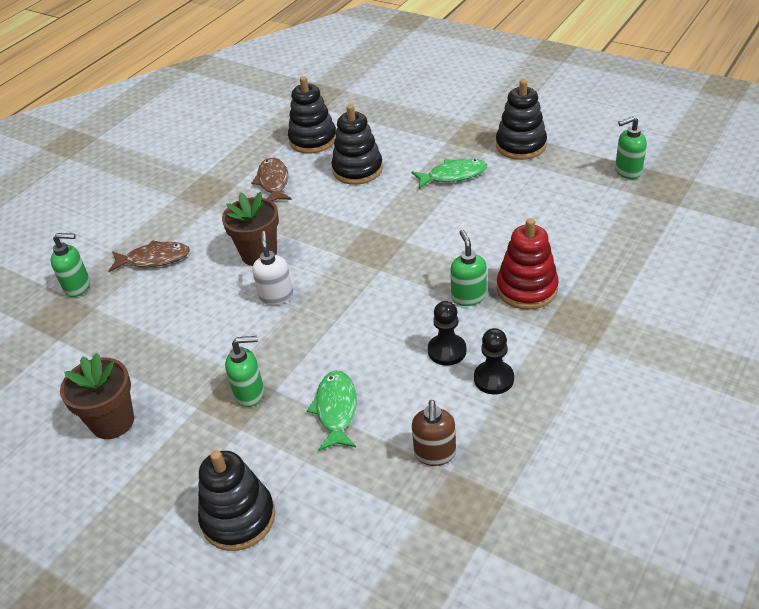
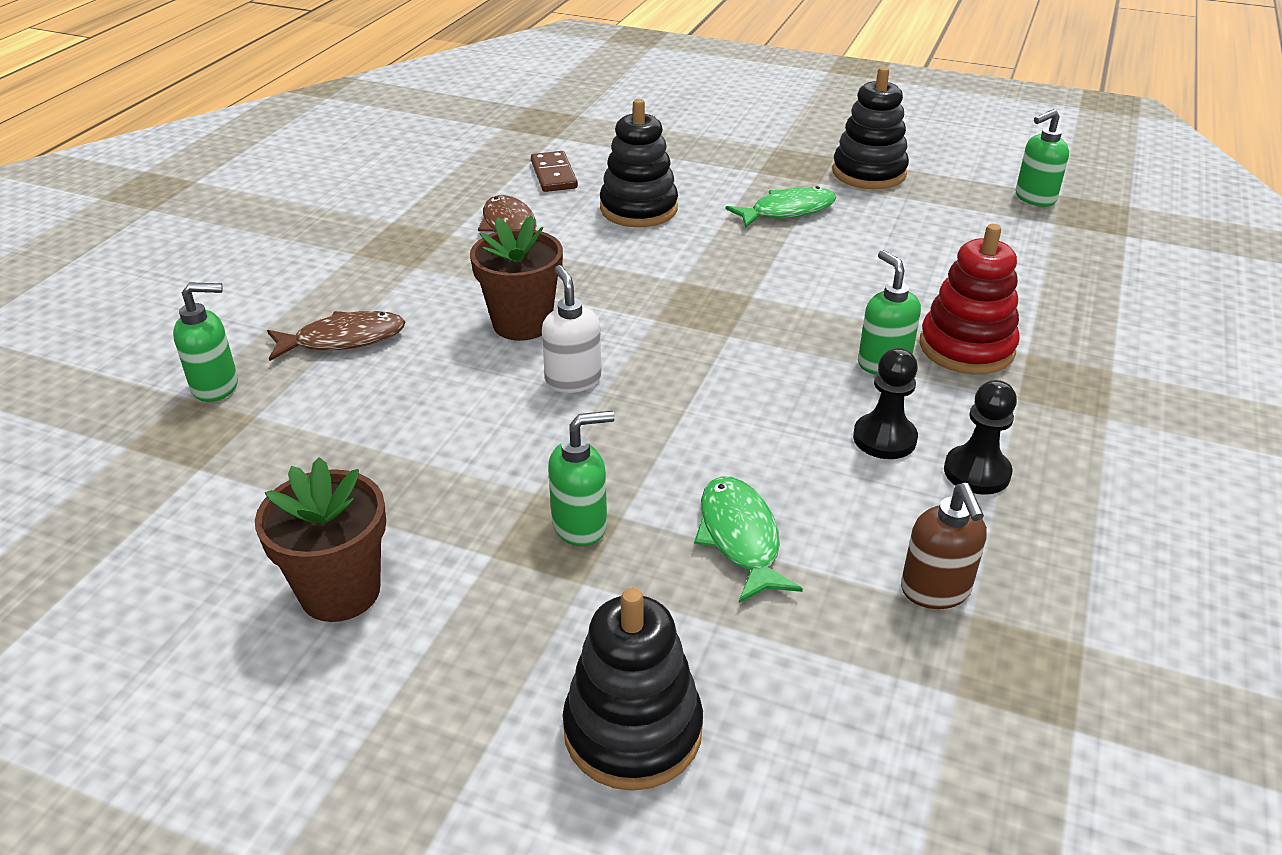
camera: 15 degrees left, 5 degrees down
(313, 140) = (554, 175): black stacking toy -> brown domino

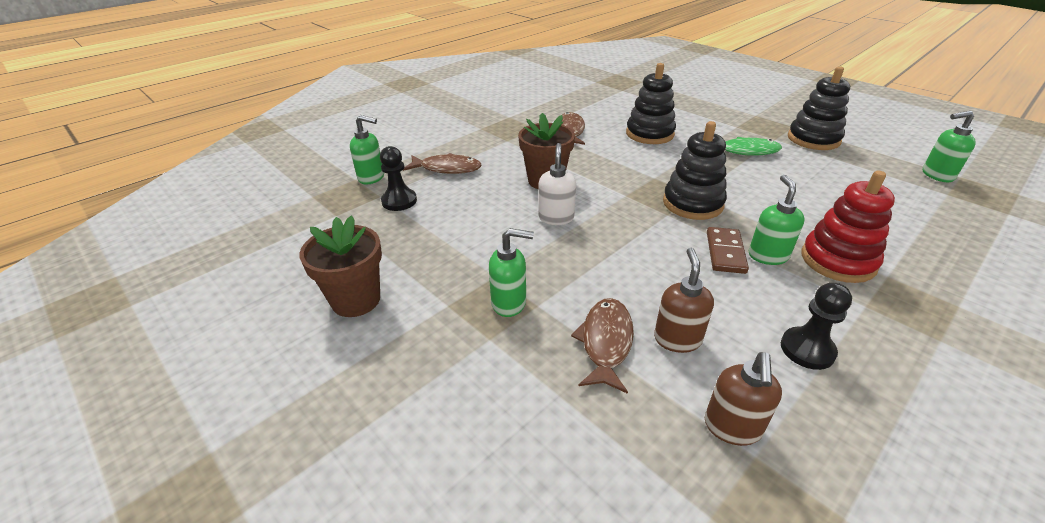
camera: 25 degrees right, 0 degrees up
(554, 175) = (610, 108): brown domino -> brown domino (725, 252)
(633, 731) = (461, 449): black stacking toy -> black stacking toy (692, 203)
(740, 538) = (606, 342): green fish -> brown fish
(825, 506) = (677, 339): none -> brown soap dispenser
(884, 438) = (744, 306): black pawn -> black pawn (399, 201)

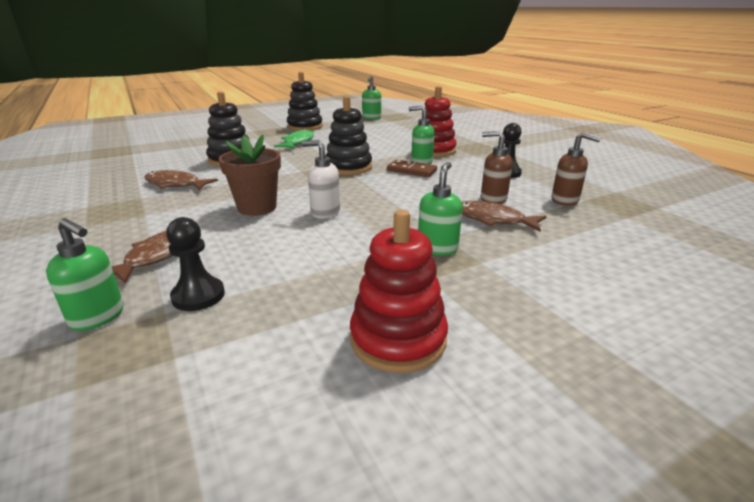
camera: 75 degrees left, 10 degrees down
(356, 300) = (398, 339): brown flower pot -> red stacking toy
(372, 177) = (98, 317): green soap dispenser -> green soap dispenser turned 90 degrees clockwise

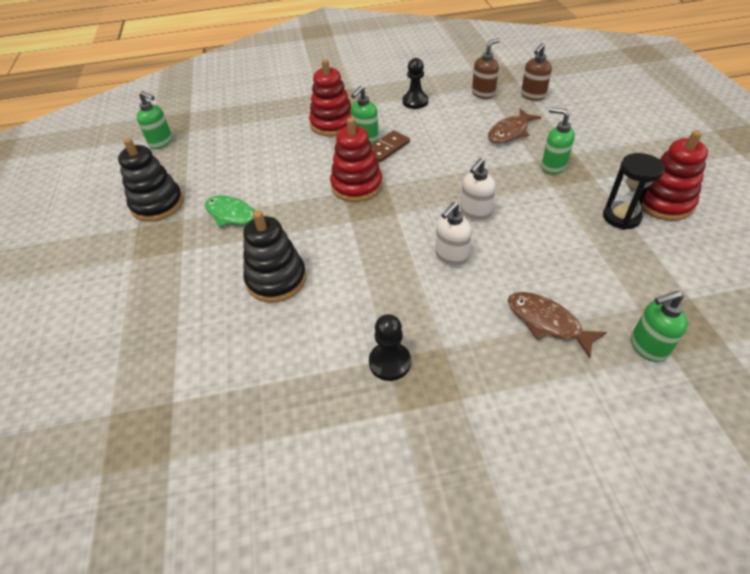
camera: 70 degrees left, 20 degrees up
(98, 317) = (647, 346): green soap dispenser -> green soap dispenser turned 150 degrees counterclockwise
(175, 184) = (353, 329): brown fish -> none
(198, 296) = (616, 290): black pawn -> black pawn (389, 362)
(257, 208) = (451, 257): brown flower pot -> white soap dispenser
(347, 299) = (621, 217): none -> black hourglass
(348, 167) = (356, 186): black stacking toy -> red stacking toy
(493, 199) = (471, 122): brown soap dispenser -> brown soap dispenser (532, 96)

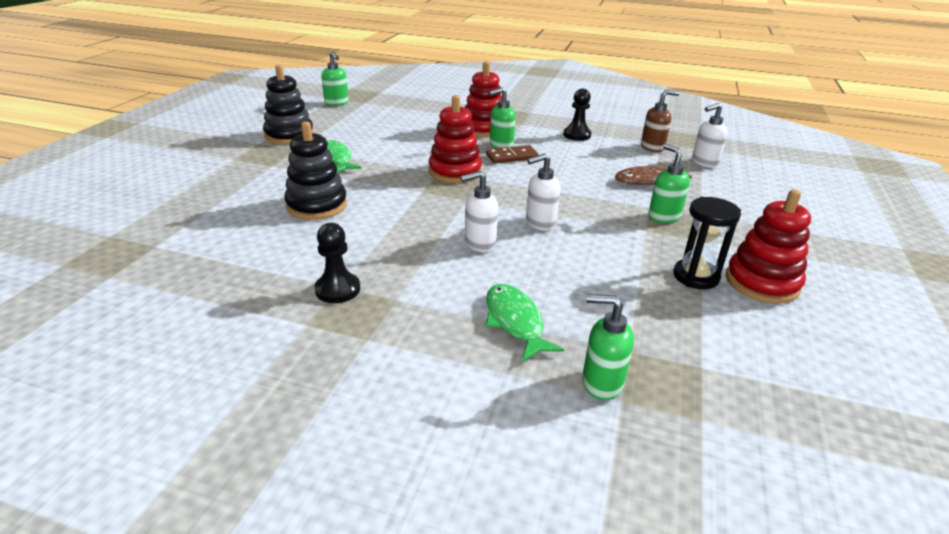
camera: 25 degrees right, 15 degrees down
(532, 96) = (704, 162): brown soap dispenser -> white soap dispenser
(547, 322) = (515, 321): brown fish -> green fish

